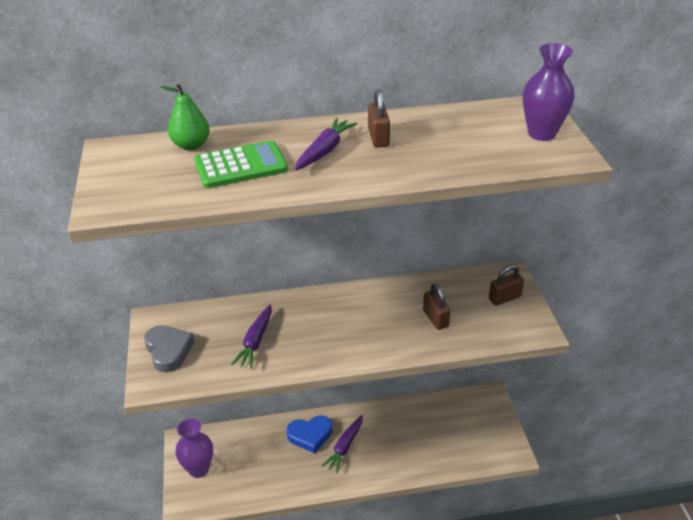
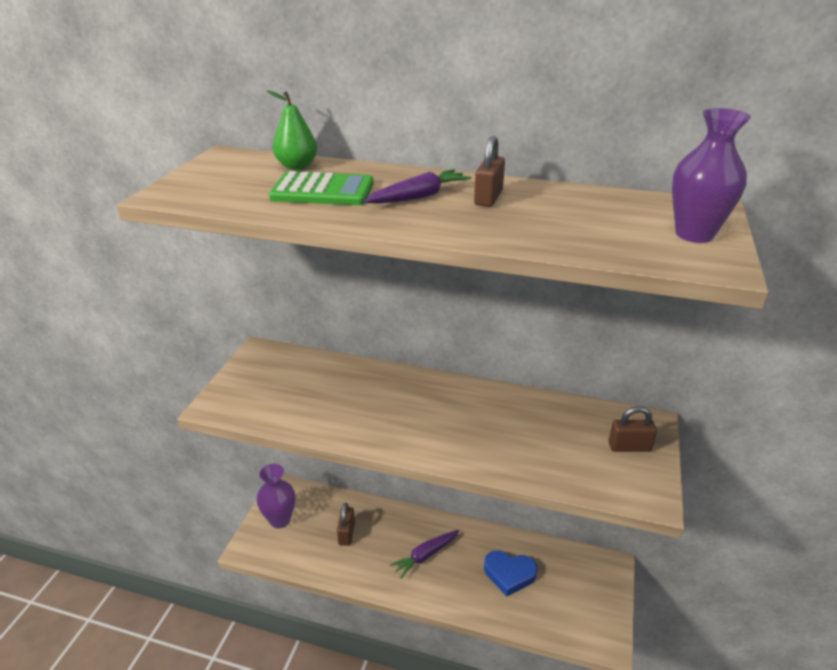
camera: 25 degrees right, 5 degrees down
(168, 351) = (251, 382): grey heart -> none
(255, 341) = (333, 401): purple carrot -> none
(310, 435) = (398, 530): blue heart -> blue heart (509, 574)
(435, 319) = (532, 442): brown padlock -> brown padlock (346, 533)

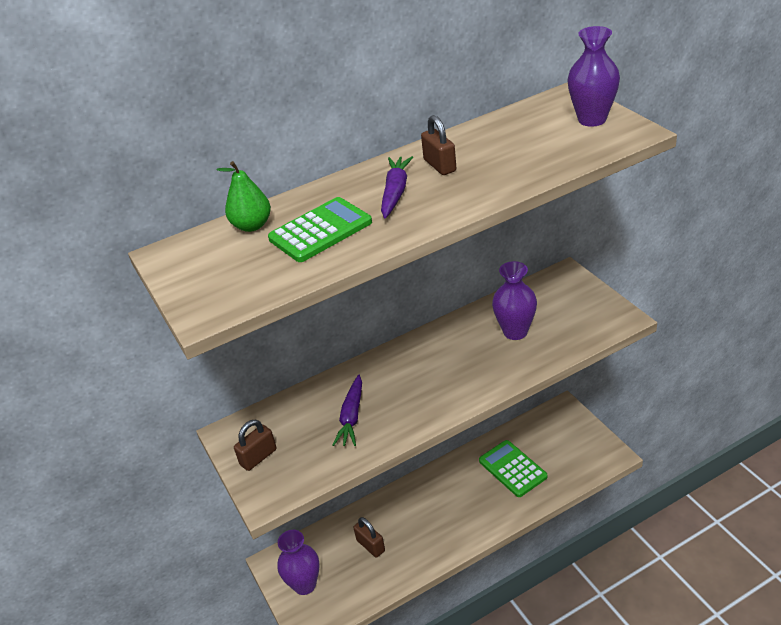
camera: 40 degrees left, 5 degrees up
(425, 556) = (446, 508): purple carrot -> purple carrot (352, 417)
(509, 574) = (512, 469): blue heart -> green calculator
(537, 434) = (515, 332): none -> purple vase
(629, 447) = (574, 298): brown padlock -> brown padlock (258, 457)

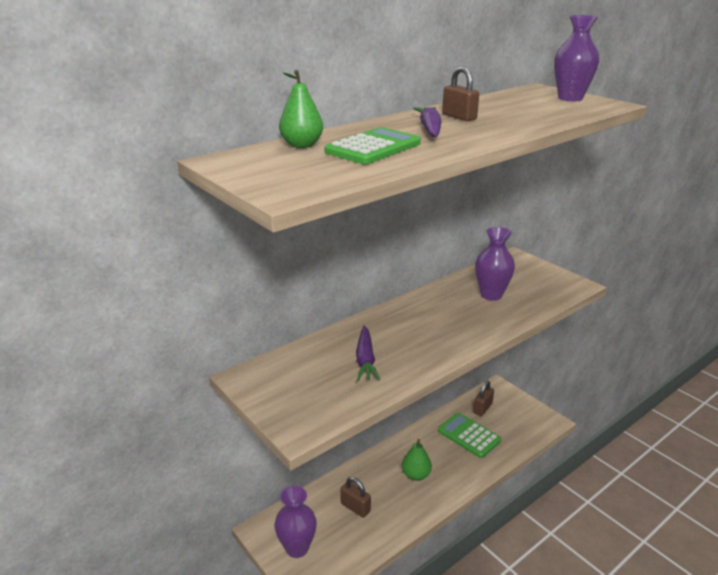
camera: 15 degrees left, 10 degrees down
(258, 457) = (281, 395): brown padlock -> brown padlock (482, 408)
(442, 513) = (416, 475): none -> green pear

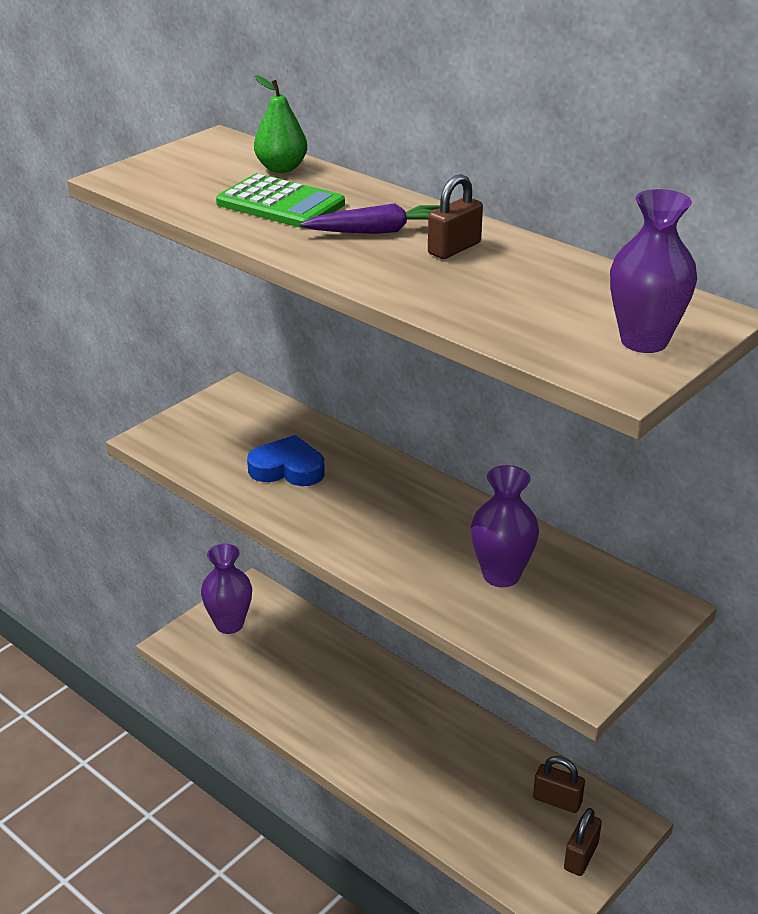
camera: 80 degrees right, 5 degrees up
(355, 507) = (300, 666): brown padlock -> brown padlock (581, 856)
(365, 360) = (287, 468): purple carrot -> blue heart
(416, 475) = (373, 722): green pear -> none
(469, 435) = (478, 782): green calculator -> none

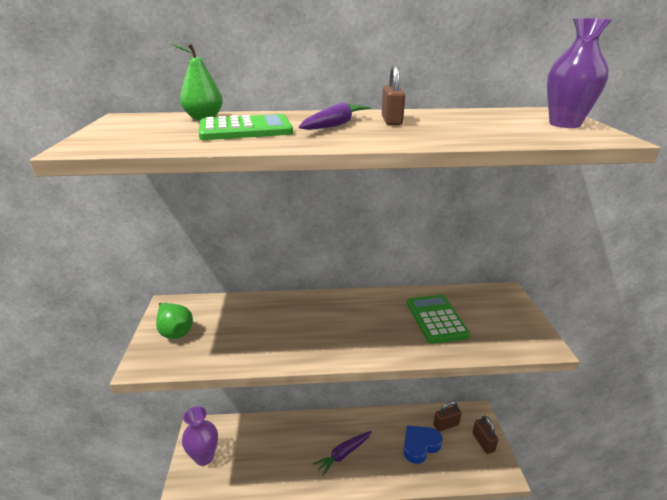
camera: 45 degrees left, 5 degrees down
(210, 423) = (175, 331): none -> green pear
(287, 468) = (259, 330): blue heart -> blue heart (420, 445)
(378, 731) = (343, 454): none -> purple carrot
(501, 575) = (436, 319): purple vase -> green calculator

